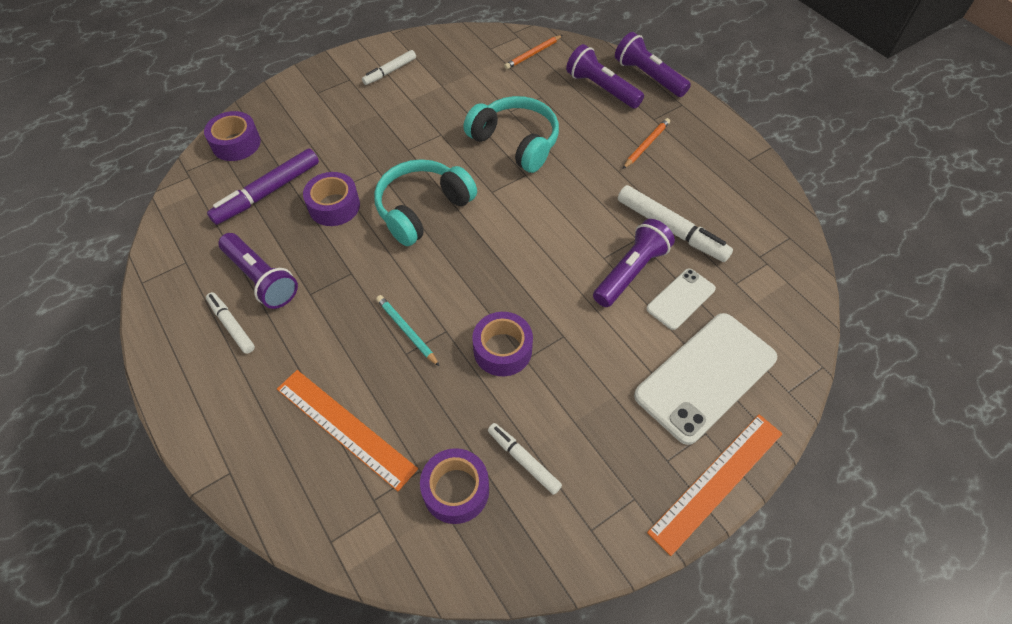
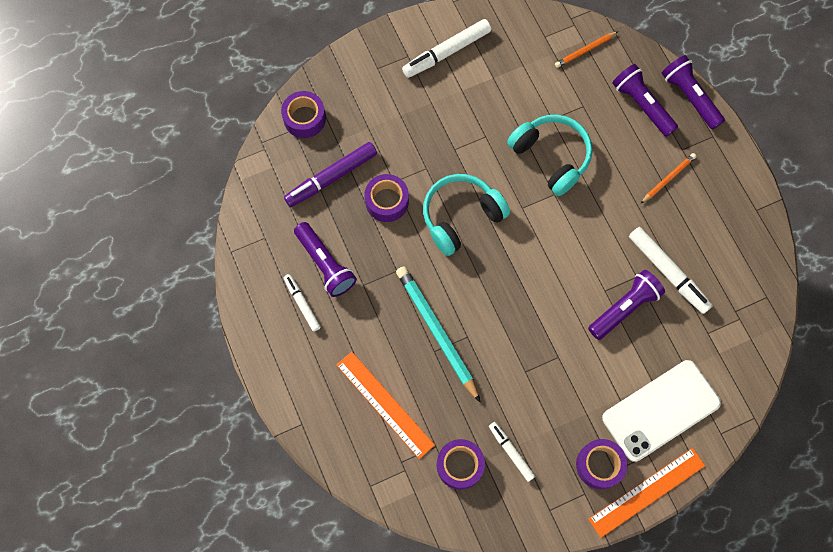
camera: 10 degrees right, 15 degrees up
(390, 71) = (446, 52): white marker -> white marker, size x1.67
(407, 330) = (437, 331): turquoise pencil -> turquoise pencil, size x1.93
(502, 350) = (509, 361): purple tape -> purple tape (599, 465)
(680, 299) = (659, 340): white phone -> none

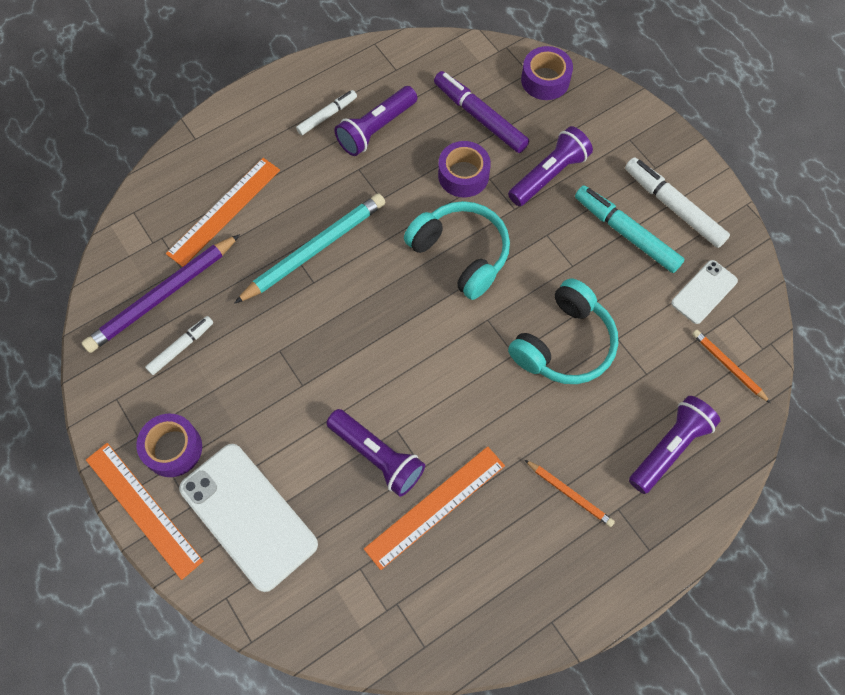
camera: 80 degrees right, 5 degrees down
(460, 465) = (162, 296): purple tape -> purple pencil
(464, 91) = (626, 233): none -> turquoise marker
(523, 50) = (704, 292): none -> white phone
(668, 272) = (435, 507): white marker -> orange ruler
(689, 97) = (701, 511): purple flashlight -> purple flashlight (549, 175)

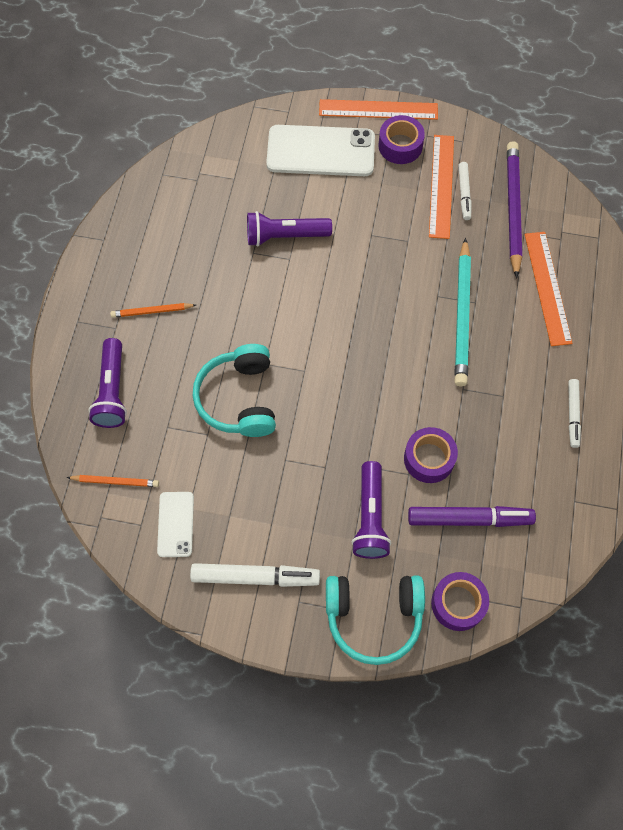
camera: 135 degrees right, 0 degrees up
(376, 129) = (528, 437): purple flashlight -> none
(435, 507) = (224, 239): orange ruler -> orange ruler (441, 186)
(461, 254) = (368, 398): turquoise headphones -> turquoise headphones (373, 617)
(626, 233) = (270, 521): turquoise marker -> none

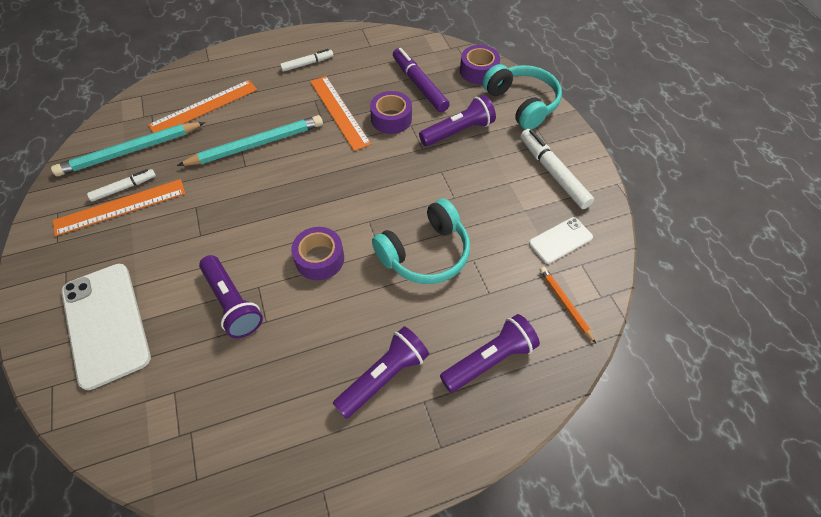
camera: 120 degrees left, 10 degrees down
(152, 311) = (384, 377): orange pencil -> purple flashlight
(378, 110) = (29, 297): orange ruler -> orange ruler (339, 112)
(400, 146) = (77, 257): purple tape -> purple tape (319, 259)
(513, 209) = (130, 151): purple pencil -> turquoise pencil

